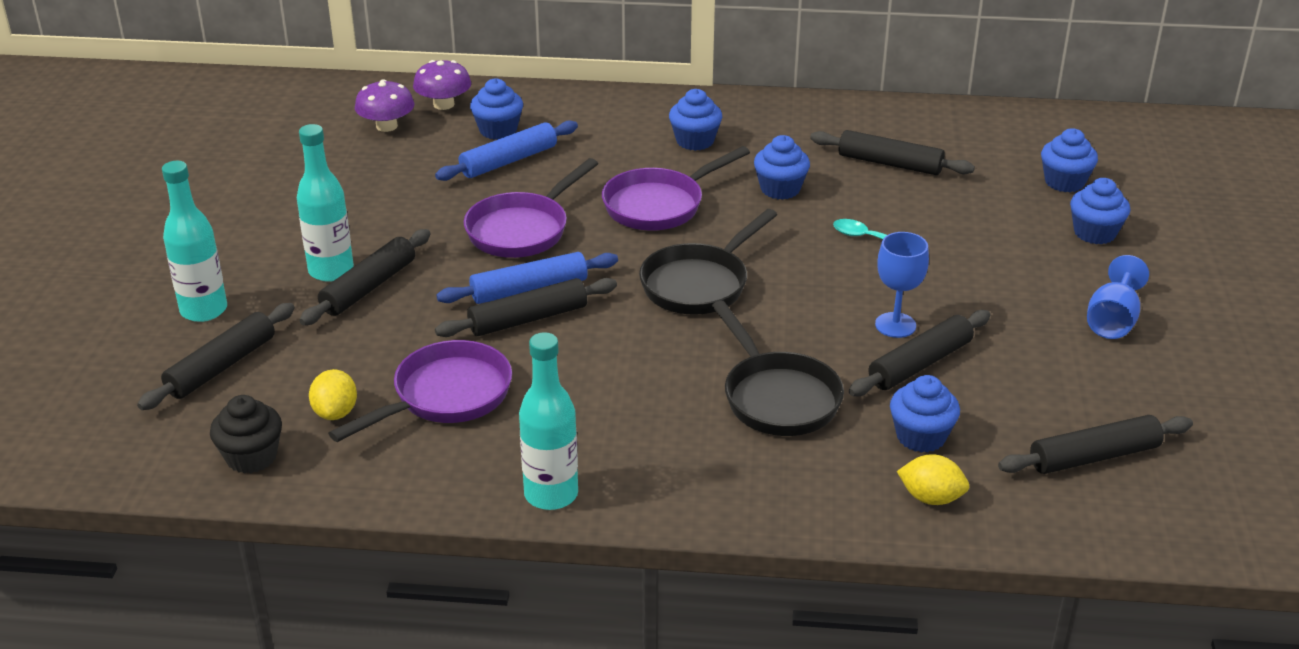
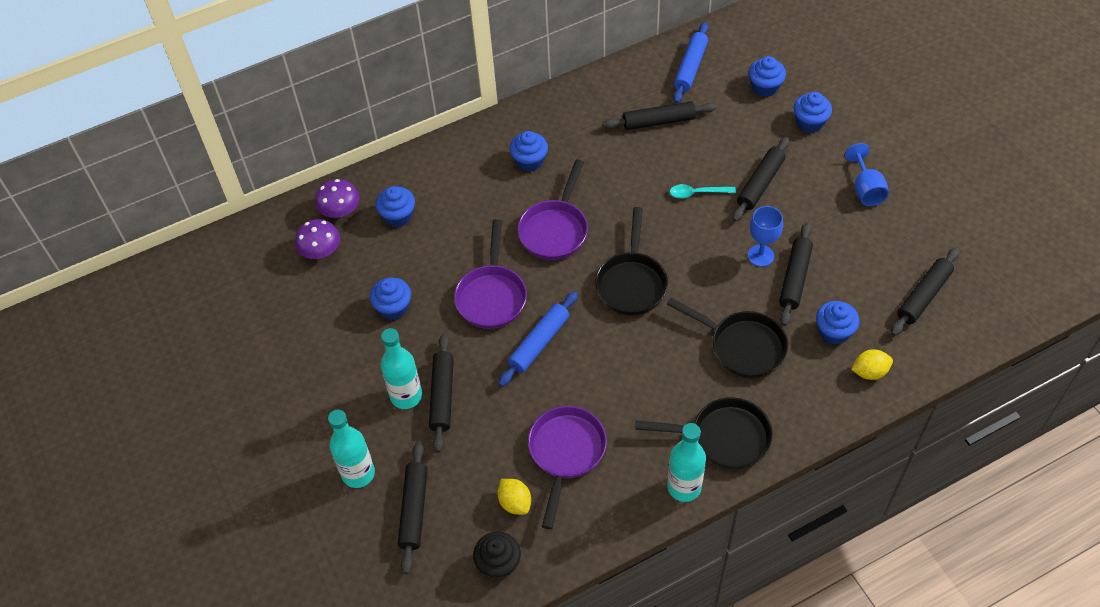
camera: 30 degrees left, 20 degrees up
(508, 161) = (430, 240): blue rolling pin -> blue rolling pin (690, 67)
(528, 319) = (559, 366): black rolling pin -> black rolling pin (760, 184)
(656, 471) = (724, 437): none -> black pan
(780, 189) = (613, 177): blue cupcake -> blue cupcake (393, 307)

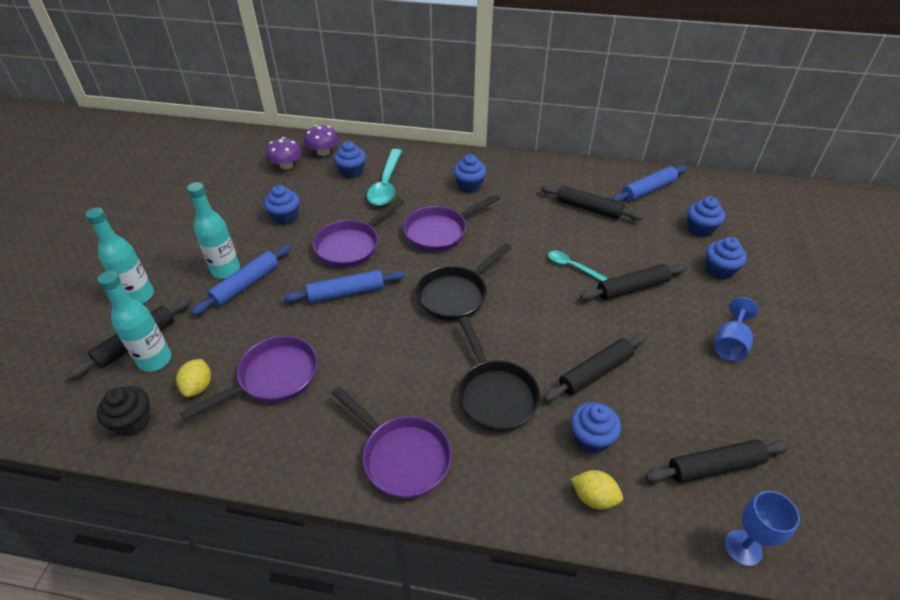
camera: 35 degrees right, 10 degrees down
(442, 396) = (246, 284): black rolling pin -> blue rolling pin
(449, 209) = (386, 184): none -> turquoise spoon
(684, 487) = (325, 472): turquoise bottle -> turquoise bottle (155, 360)
(724, 437) = (402, 456): black pan -> purple pan
(760, 255) = (581, 337): blue goblet -> blue goblet (743, 548)

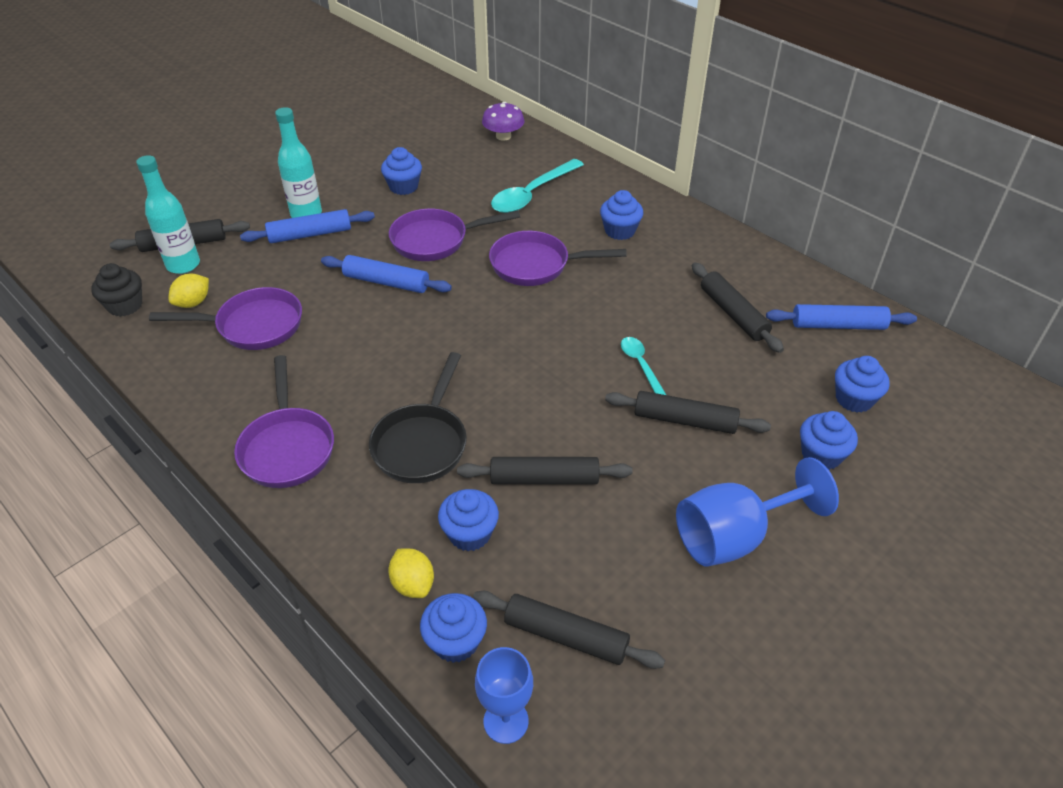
camera: 35 degrees right, 0 degrees up
(139, 296) = (220, 206): turquoise bottle -> none
(286, 165) = (454, 136): purple mushroom -> none
(351, 172) = (511, 167): blue cupcake -> blue cupcake (455, 641)
(456, 295) = (485, 334): black pan -> none
(730, 344) = (734, 536): blue goblet -> blue goblet, size x1.59

